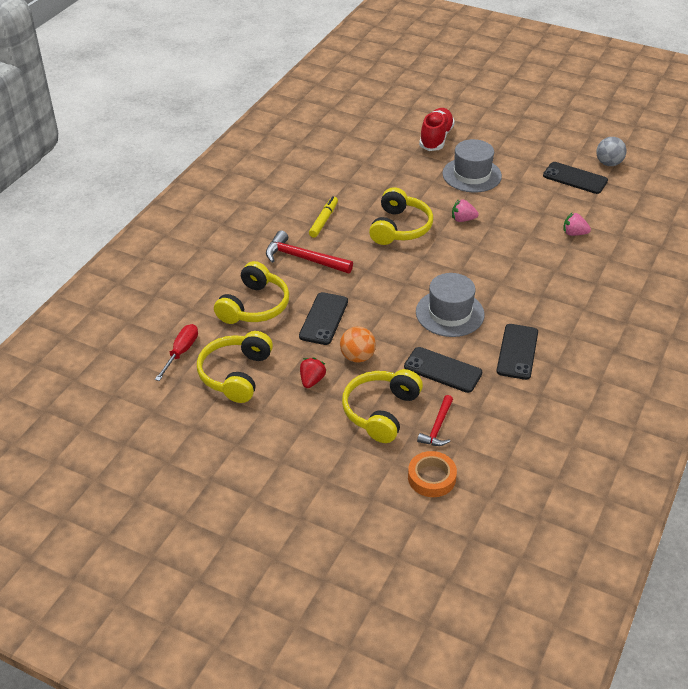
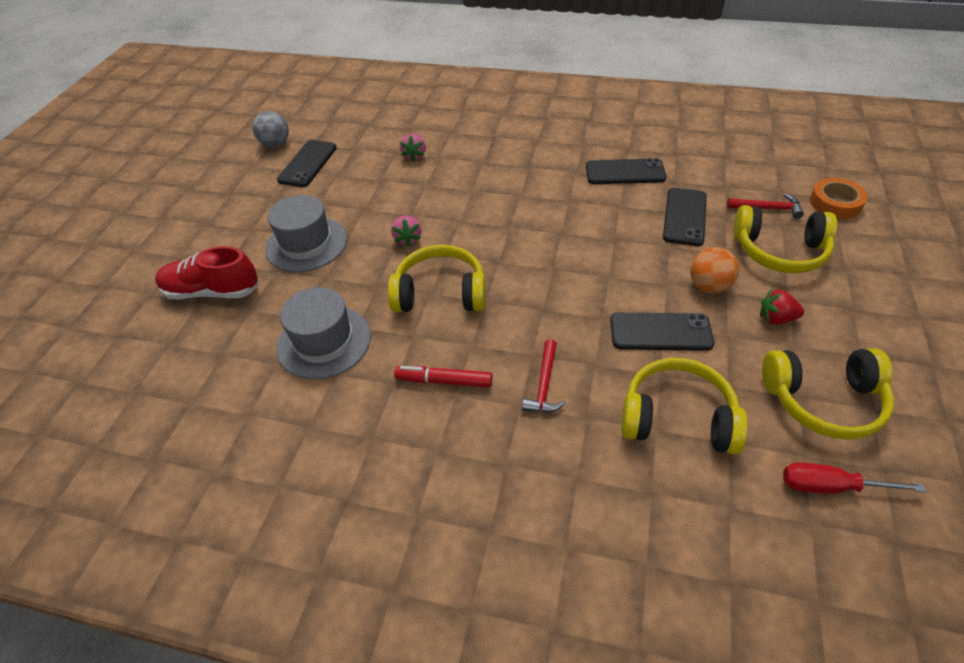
camera: 100 degrees left, 5 degrees up
(303, 258) = (544, 385): red hammer -> red hammer, size x0.62
(323, 220) = (444, 381): yellow marker -> red marker
(450, 313) = (590, 225): grey hat -> grey hat (324, 342)

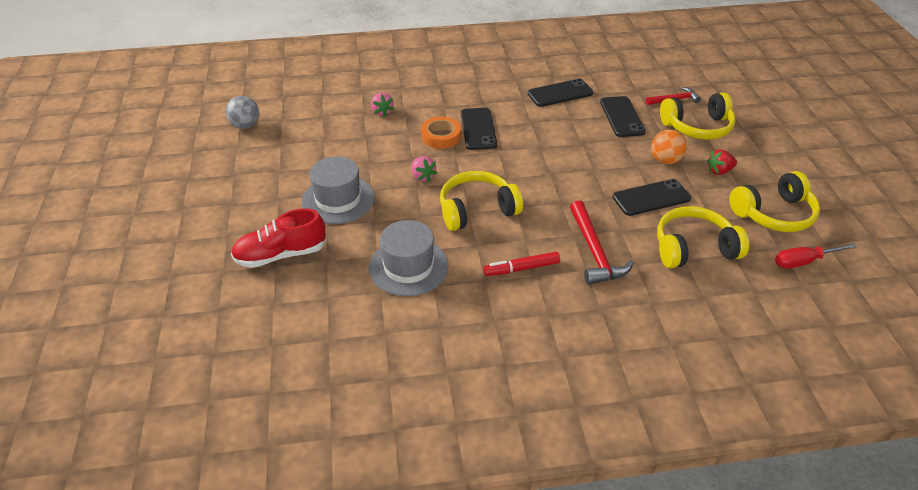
camera: 25 degrees left, 5 degrees down
(308, 164) = (289, 136): black phone -> black phone (478, 129)
(544, 385) = (594, 252): red hammer -> red hammer, size x1.62
(835, 203) = (715, 87): orange tape -> orange tape (441, 136)

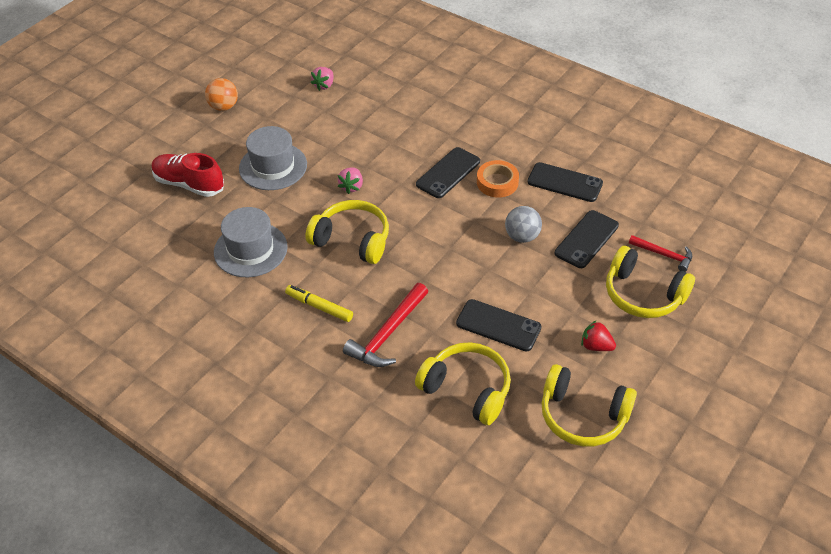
camera: 45 degrees right, 5 degrees up
(245, 125) = (289, 65): grey ball -> grey ball (522, 236)
(382, 112) = (396, 111): pink strawberry -> pink strawberry (324, 85)
(441, 136) = (411, 161): orange tape -> orange tape (497, 182)
(521, 268) = (319, 307): red marker -> yellow marker
(665, 160) = (562, 303): orange ball -> orange ball (224, 107)
(804, 261) = (541, 470): red screwdriver -> none

